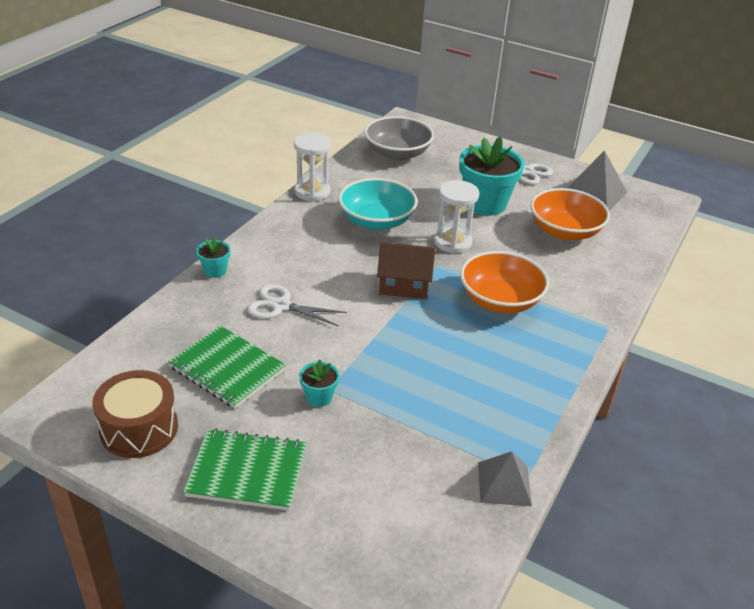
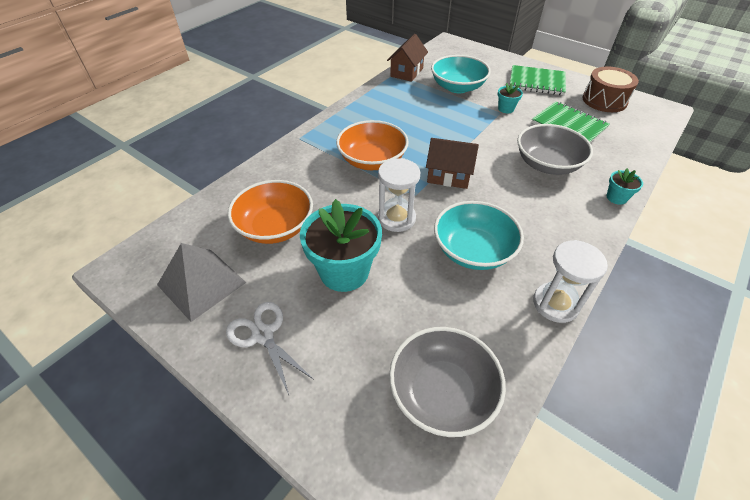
camera: 170 degrees left, 10 degrees up
(281, 306) = (547, 164): white scissors -> grey bowl
(400, 445) = (457, 87): none -> turquoise bowl
(504, 483) = (406, 72): grey pyramid -> brown house

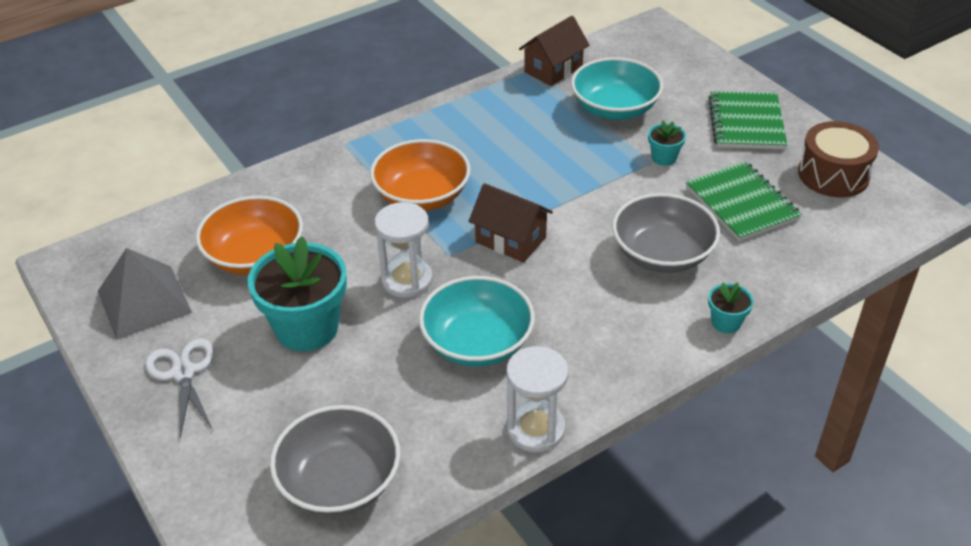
camera: 20 degrees right, 5 degrees down
(536, 82) = (746, 123): green notebook -> green notebook turned 60 degrees clockwise

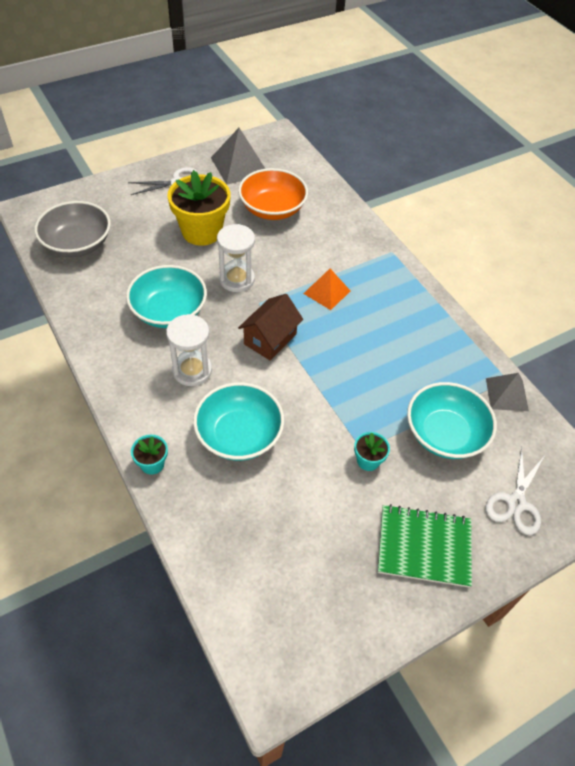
camera: 90 degrees right, 10 degrees up
(307, 328) = (201, 231): turquoise flower pot -> yellow flower pot
(422, 196) = (327, 292): orange bowl -> orange pyramid
(535, 429) = (85, 333): white hourglass -> white hourglass (192, 370)
(553, 69) = (507, 394): brown house -> grey pyramid
(662, 254) = (239, 435): grey bowl -> turquoise bowl
(679, 71) = (515, 503): none -> white scissors
(741, 203) = (297, 511): green notebook -> none
(833, 175) = (334, 610): brown drum -> none

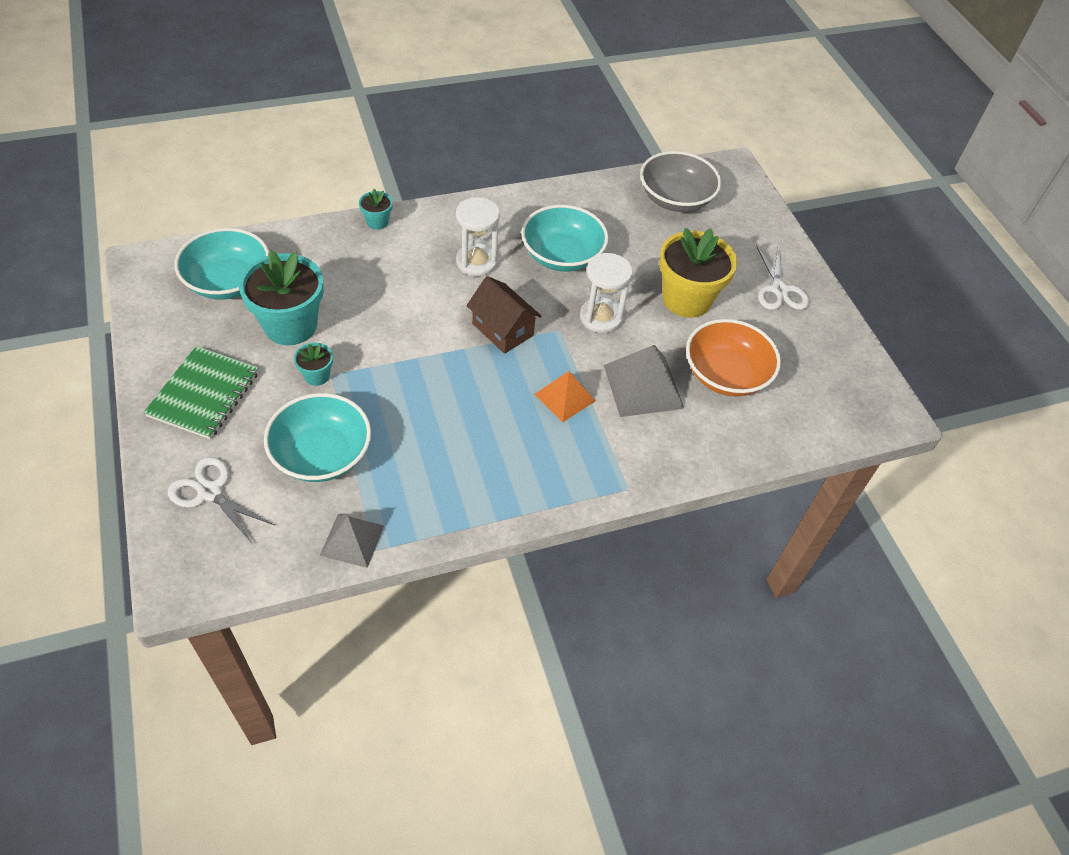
camera: 100 degrees right, 0 degrees up
(239, 165) = (818, 356): grey pyramid -> grey pyramid (643, 386)
(239, 435) = (386, 283): turquoise bowl -> turquoise bowl (228, 282)
(317, 500) = (290, 325): none -> turquoise flower pot

